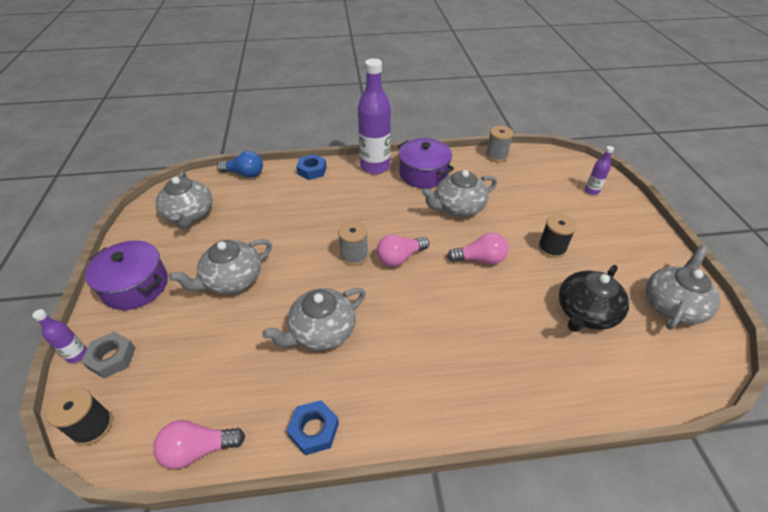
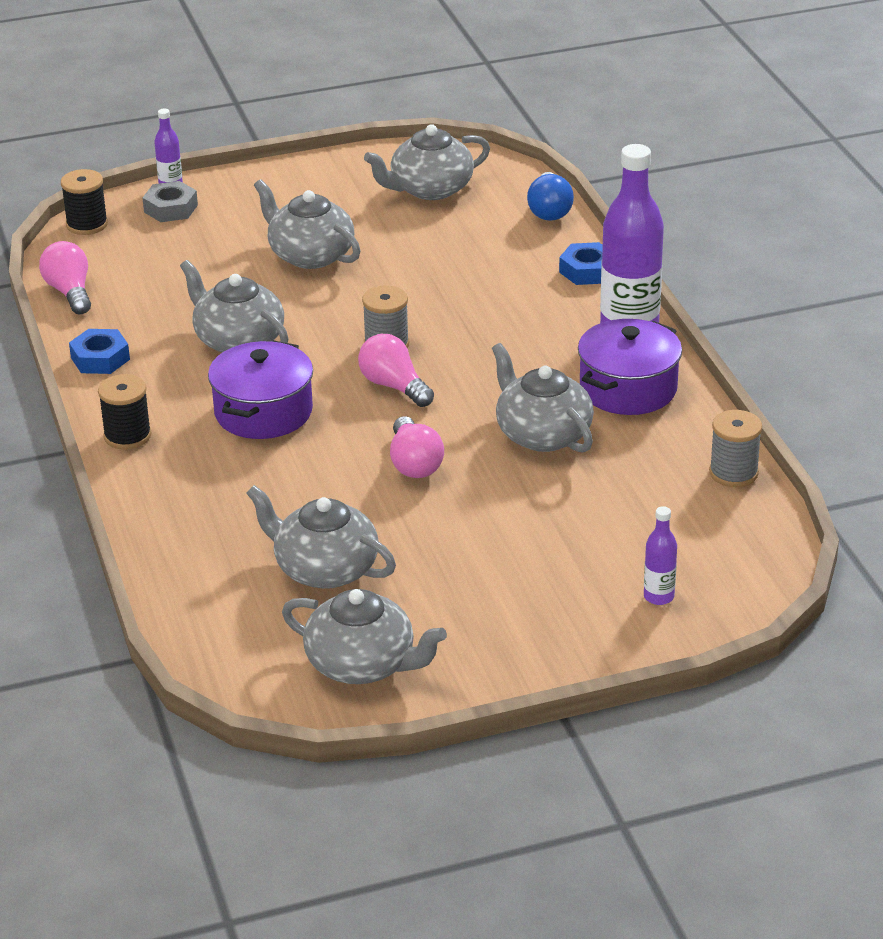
camera: 80 degrees right, 10 degrees down
(136, 286) = (280, 190): purple pot -> purple pot (263, 412)
(551, 248) = (465, 539): black spool -> black spool (127, 436)
(585, 312) = (324, 569): black teapot -> grey teapot

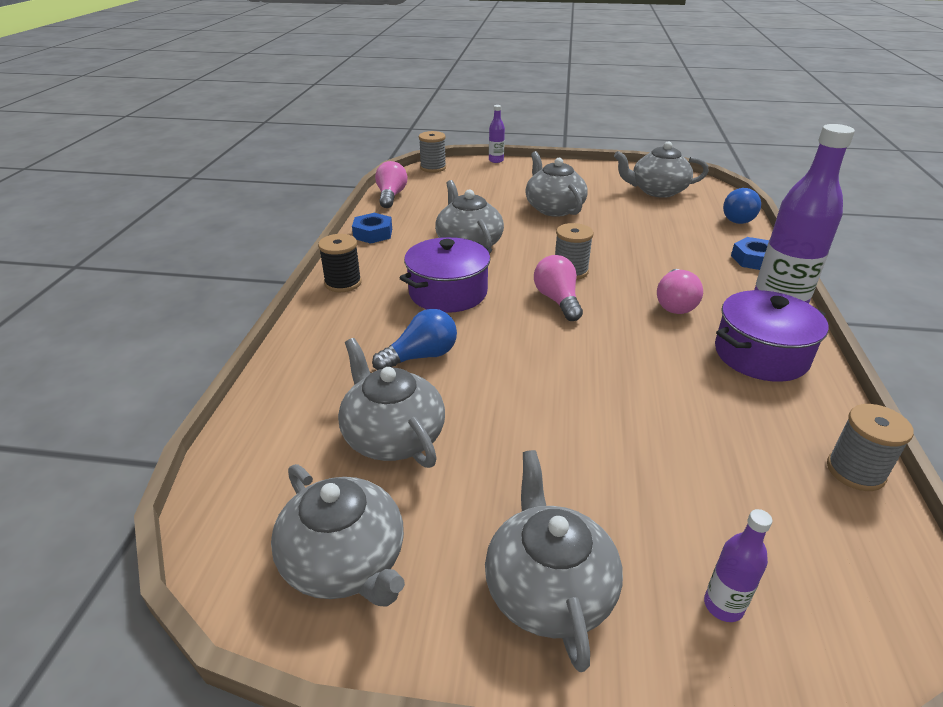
camera: 25 degrees right, 0 degrees up
(87, 224) = (433, 168): black spool -> grey spool
(171, 208) = (487, 170): grey nut -> none
(291, 490) = (421, 356): none -> blue light bulb
(414, 463) = (535, 364): pink light bulb -> pink light bulb (675, 304)
(542, 434) = (663, 372): grey teapot -> grey teapot (548, 588)

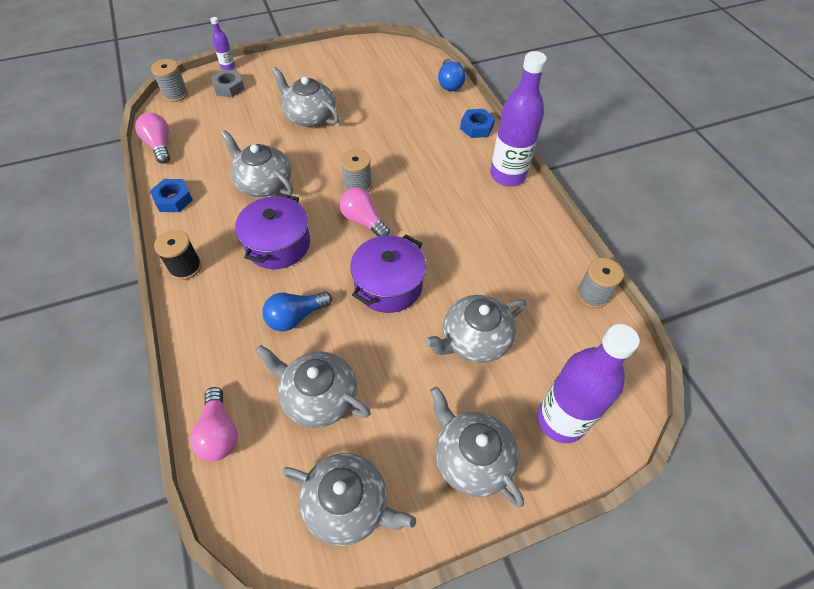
camera: 30 degrees left, 20 degrees up
(421, 356) = (295, 317): blue light bulb -> blue light bulb turned 150 degrees counterclockwise
(486, 173) = (229, 87): none -> grey nut
(657, 191) = (379, 69): grey teapot -> grey teapot (474, 339)
(675, 304) = (443, 193): pink light bulb -> pink light bulb (219, 432)
(723, 606) = (561, 420): purple bottle -> purple bottle, size x2.21
(761, 355) = (513, 221): purple pot -> purple pot (388, 285)

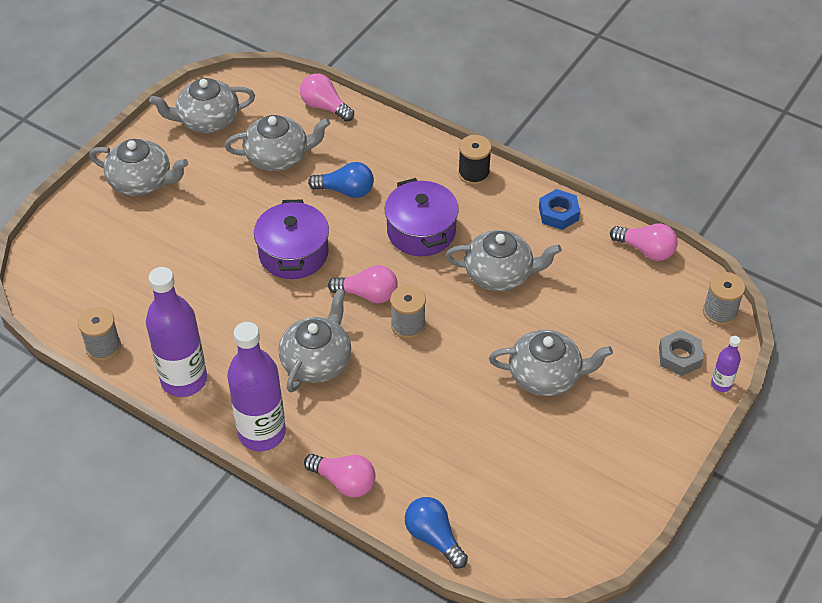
camera: 145 degrees right, 5 degrees down
(295, 317) = (346, 191): blue light bulb -> blue light bulb turned 75 degrees clockwise
(474, 339) = (188, 253): grey teapot -> grey teapot (317, 361)
(476, 127) = (344, 482): blue nut -> pink light bulb
(561, 420) = (87, 236): purple bottle -> purple bottle (184, 380)

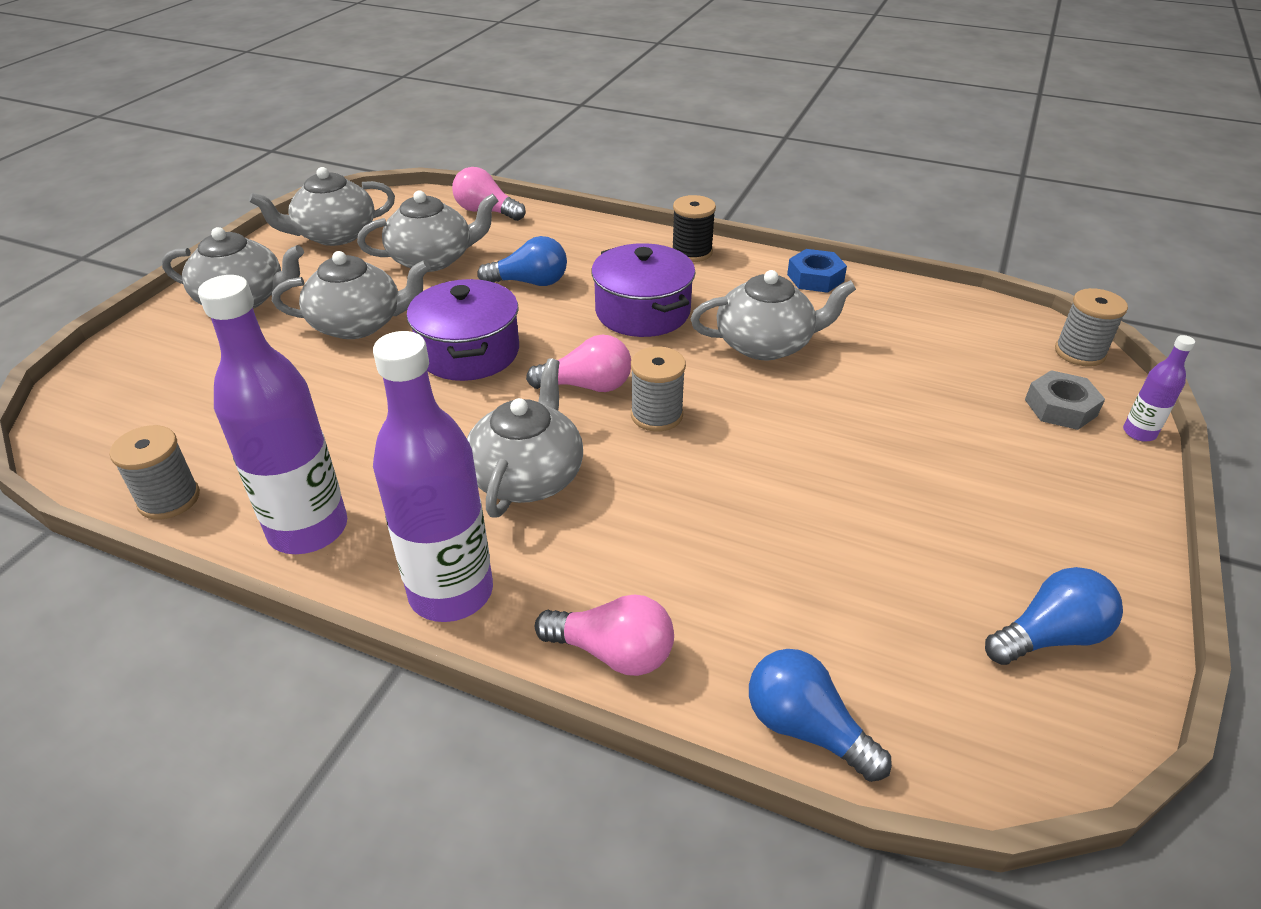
camera: 10 degrees left, 10 degrees down
(546, 375) = (885, 453): grey teapot -> grey teapot (358, 324)
(587, 509) = (1049, 636): none -> blue light bulb
(646, 250) = (945, 301): pink light bulb -> none

